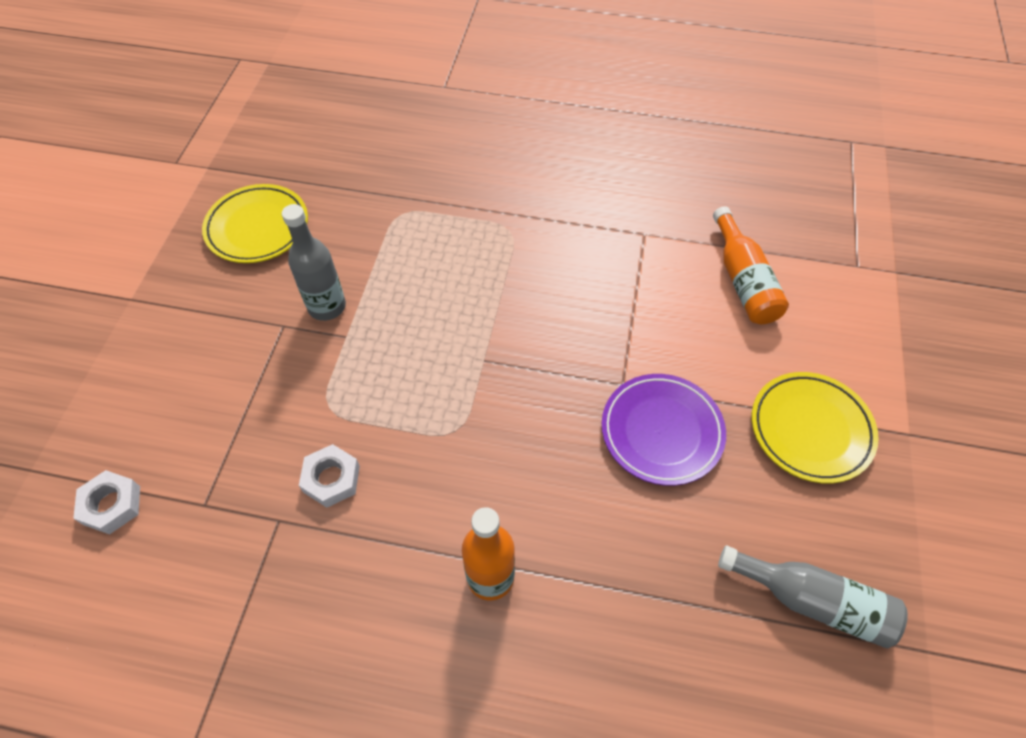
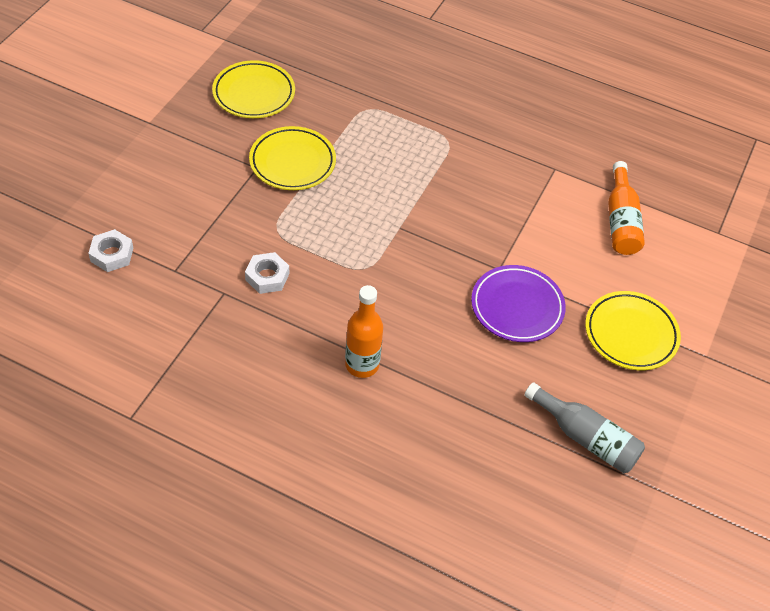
camera: 10 degrees right, 5 degrees down
(327, 307) = (292, 162): grey bottle -> yellow plate

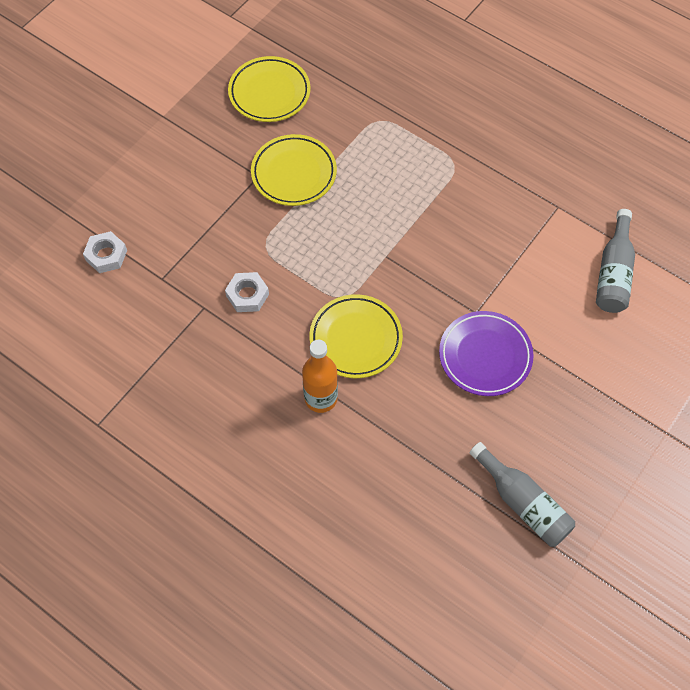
camera: 15 degrees right, 10 degrees up
(621, 221) = (613, 273): orange bottle -> grey bottle
(630, 334) = (594, 399): yellow plate -> yellow plate (355, 339)

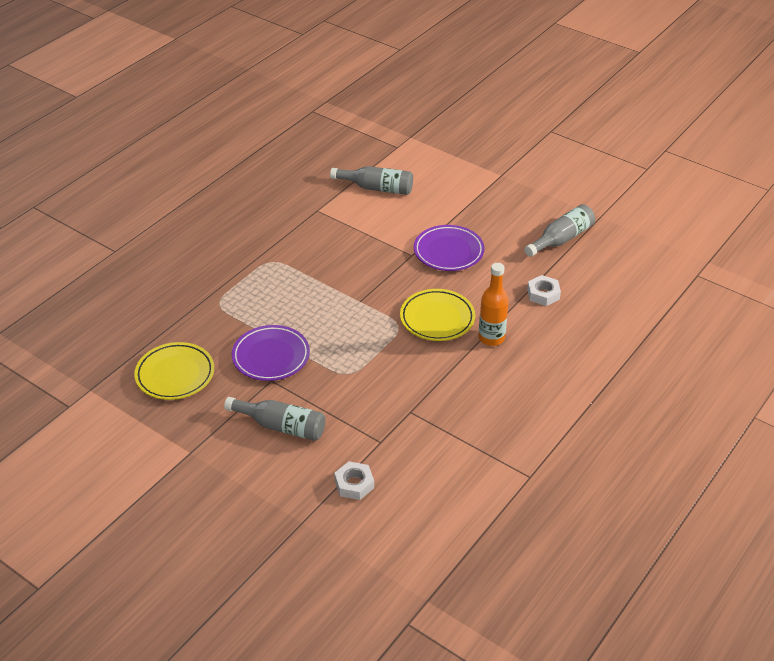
camera: 90 degrees left, 20 degrees down
(191, 188) = (281, 426): none -> grey bottle
(247, 295) = (397, 383): white nut -> white nut (543, 294)
(294, 173) = (271, 356): yellow plate -> purple plate

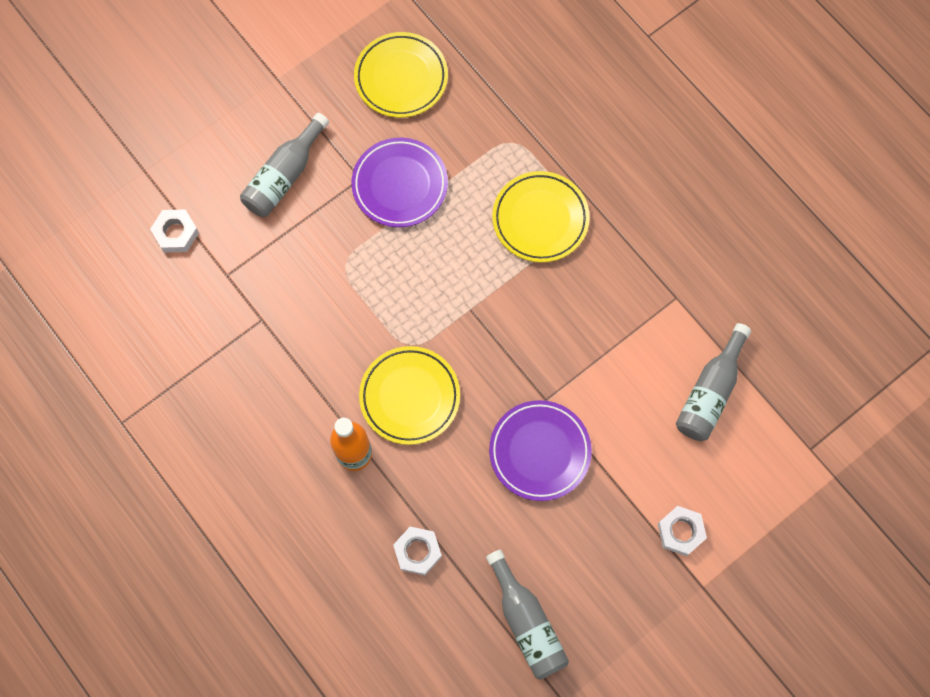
camera: 105 degrees right, 30 degrees up
(278, 279) = (540, 219): none -> yellow plate
(472, 187) = (680, 532): none -> white nut

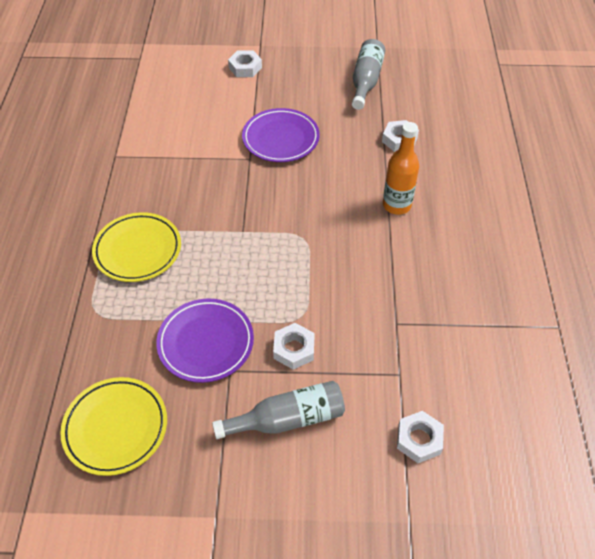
camera: 140 degrees left, 20 degrees down
(326, 232) = (294, 349): none -> white nut
(410, 397) = (331, 211): yellow plate -> none
(710, 392) = (156, 106): grey bottle -> none

